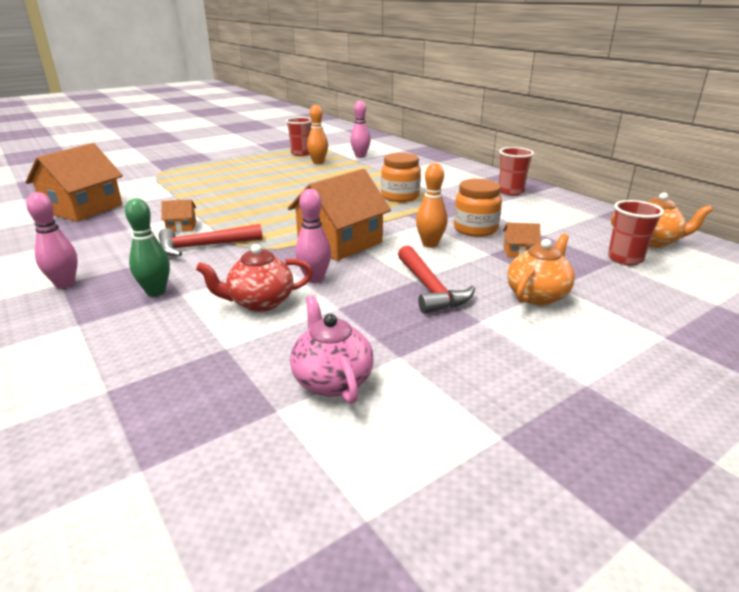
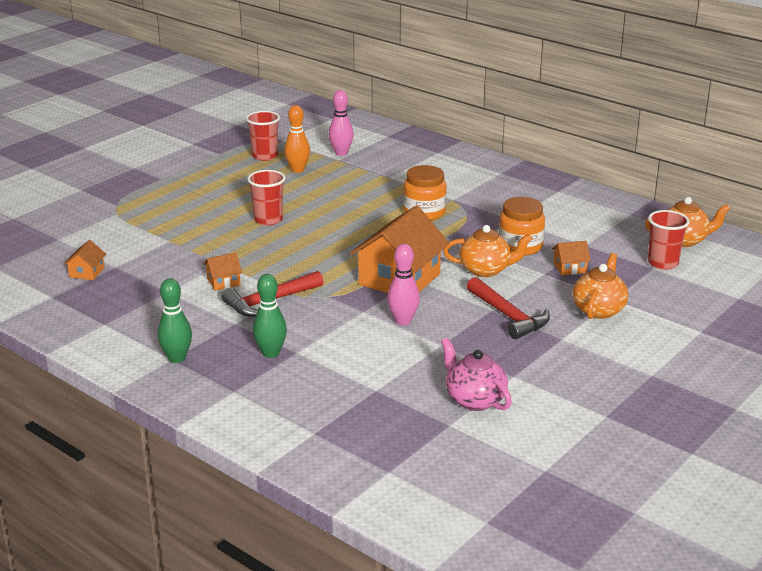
camera: 15 degrees left, 0 degrees up
(65, 284) = (177, 358): pink bowling pin -> green bowling pin
(83, 208) = (87, 272): orange house -> orange house, size x0.44
(260, 302) = (372, 349): red teapot -> none
(430, 244) = (486, 270): orange bowling pin -> orange teapot
(510, 192) = (536, 192): red cup -> red cup (268, 219)

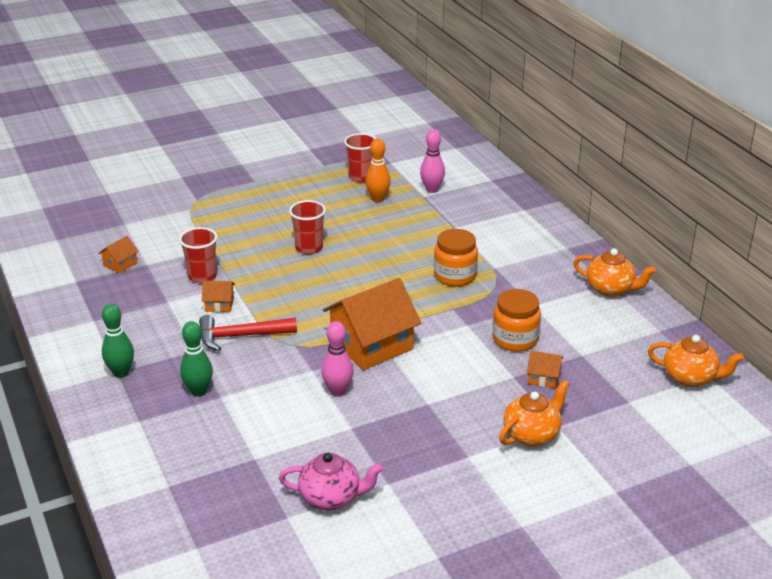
camera: 25 degrees right, 5 degrees up
(474, 400) = (331, 498): pink teapot -> pink teapot turned 105 degrees clockwise
(486, 270) = (460, 357): orange teapot -> orange teapot (610, 289)
(508, 316) = (438, 415): red hammer -> none
(663, 263) = (644, 399): red cup -> red cup (202, 276)

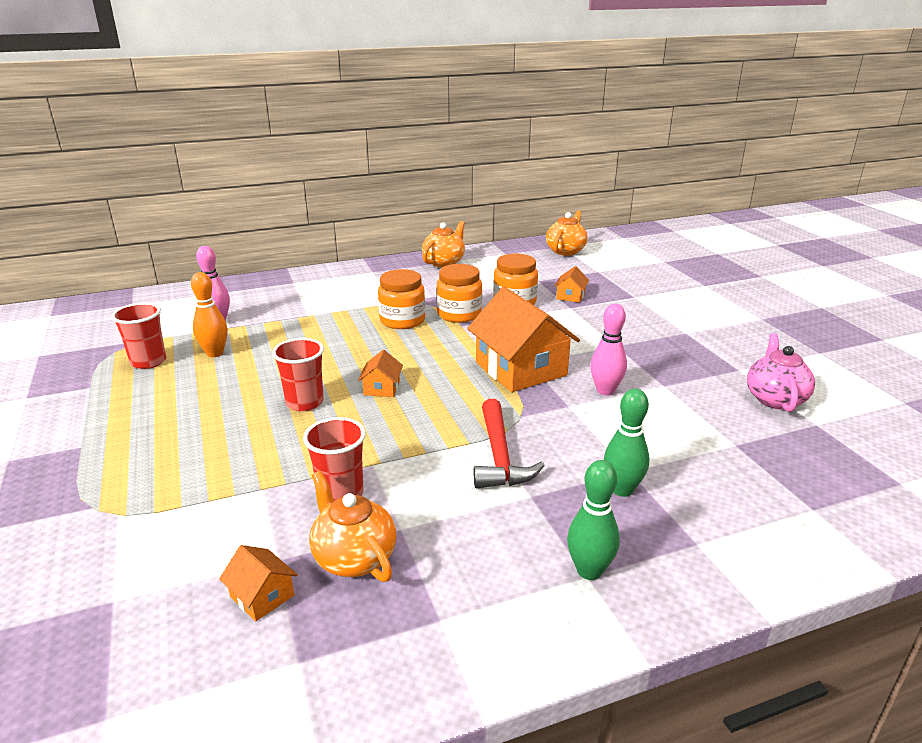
camera: 85 degrees left, 5 degrees down
(219, 304) = (420, 476): orange house -> orange house (381, 388)
(477, 306) = (459, 314): none -> orange jar
(532, 434) = (648, 306): orange teapot -> orange teapot (354, 558)

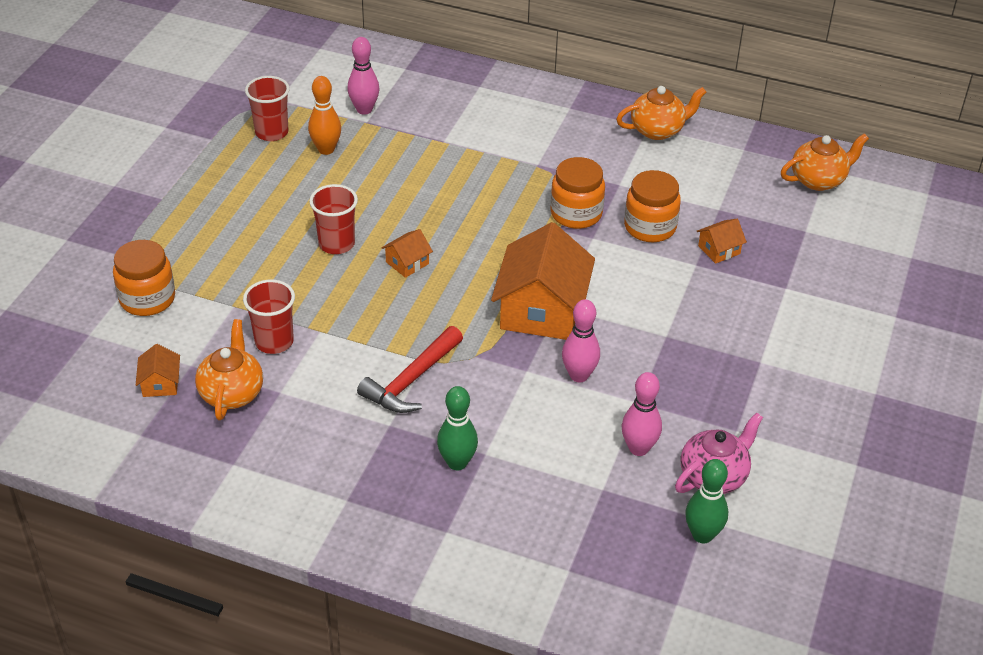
camera: 40 degrees right, 15 degrees up
(402, 320) = (515, 193): orange jar -> orange jar (147, 299)
(589, 571) = (352, 498): green bowling pin -> green bowling pin (702, 535)
(711, 409) = (638, 448): none -> pink bowling pin

